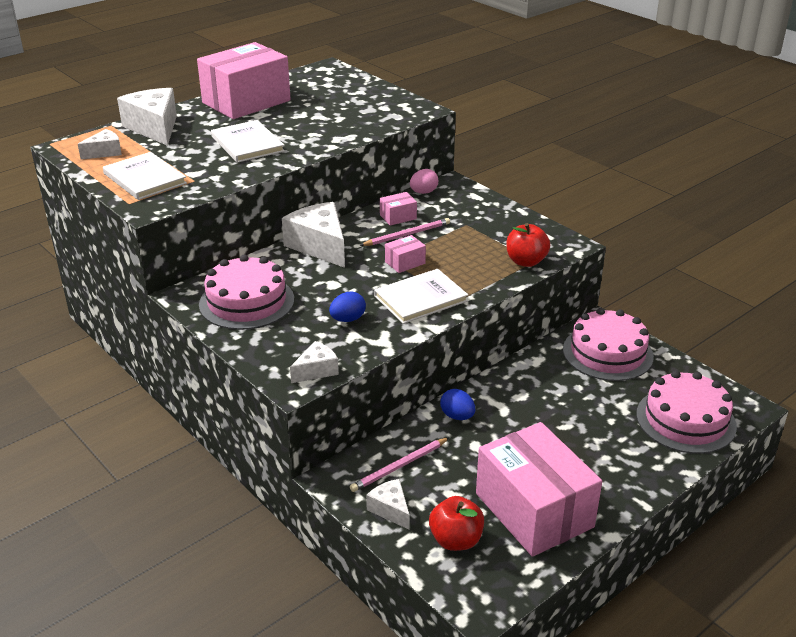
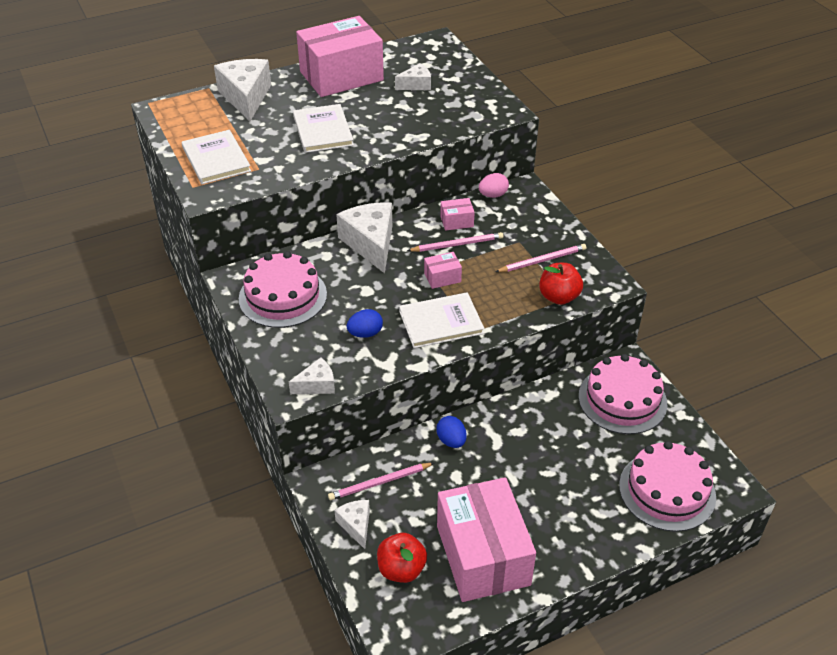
camera: 15 degrees right, 10 degrees up
(105, 152) = (192, 121): white cheese -> white cheese (416, 85)
(496, 235) = (542, 260): none -> pink pencil

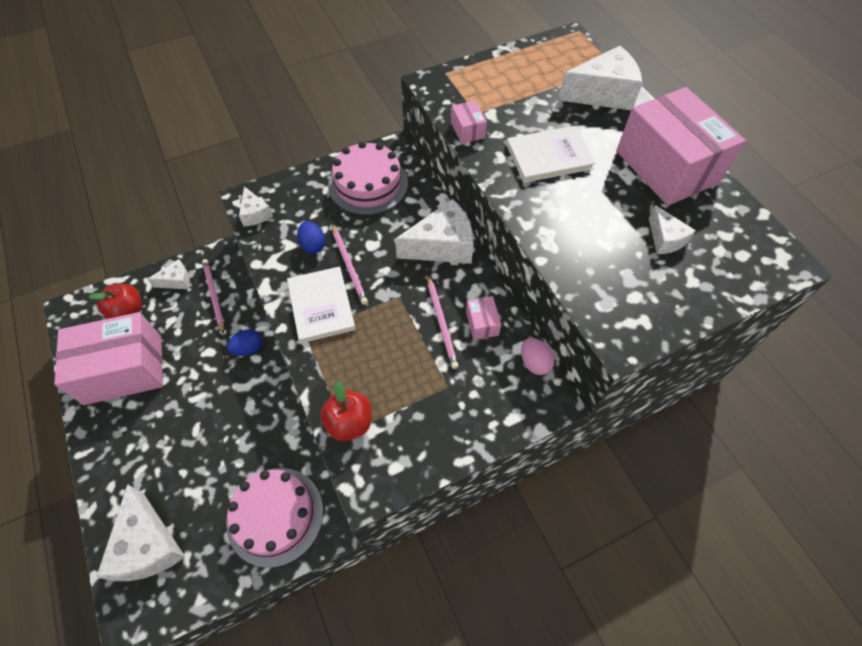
camera: 90 degrees right, 15 degrees up
(216, 159) = (489, 83): white book -> none
(442, 277) = (388, 308): pink box -> pink box (467, 130)
(542, 260) = (413, 410): pink pencil -> pink pencil (349, 266)
(667, 490) = (148, 545): pink cake -> white cheese

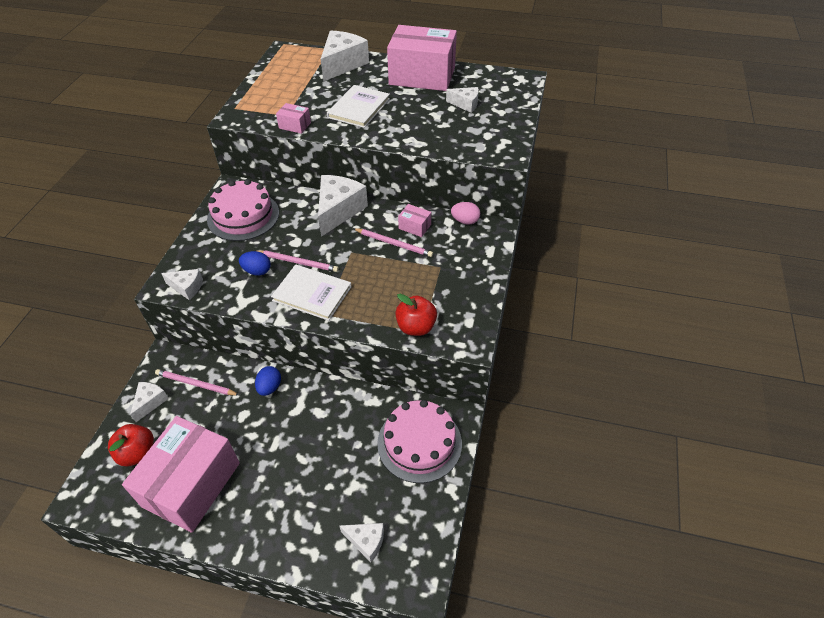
camera: 50 degrees left, 10 degrees down
(148, 545) = (366, 541): white cheese -> white cheese, size x0.53

